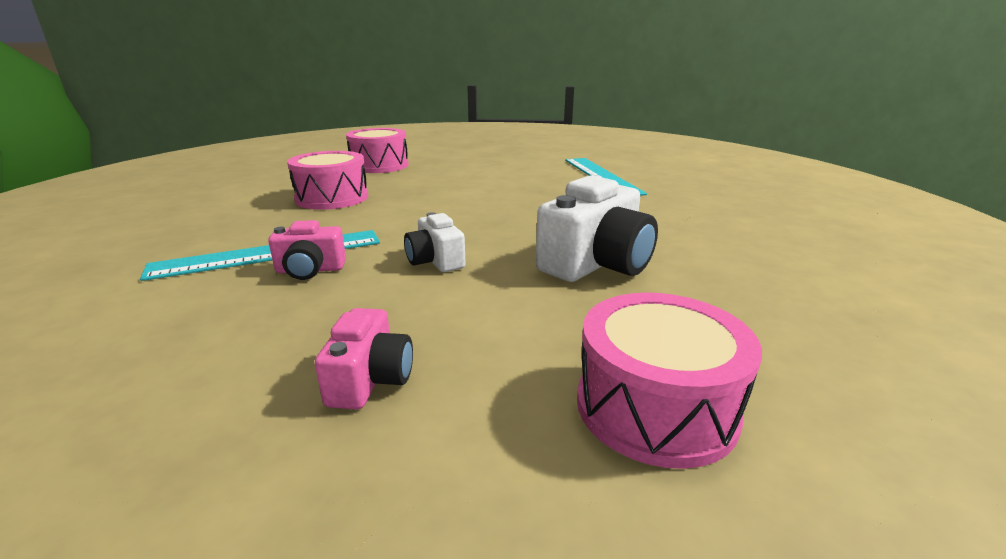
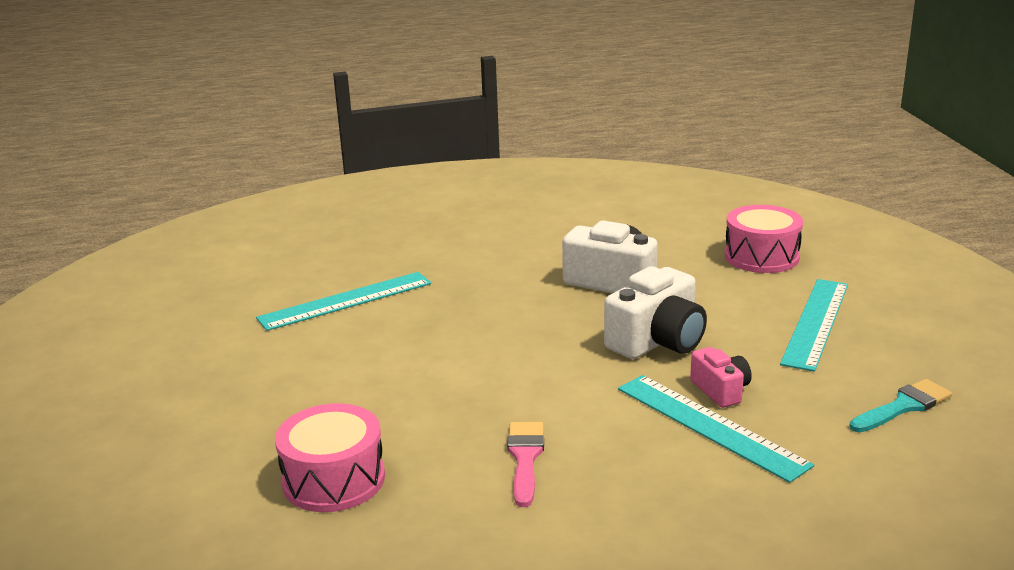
camera: 105 degrees left, 0 degrees up
(100, 372) = (903, 406): none -> turquoise brush
(332, 198) = (525, 458): pink drum -> pink brush
(370, 380) = (815, 322): pink camera -> turquoise ruler
(435, 261) = (657, 341): white camera -> white camera, size x1.78

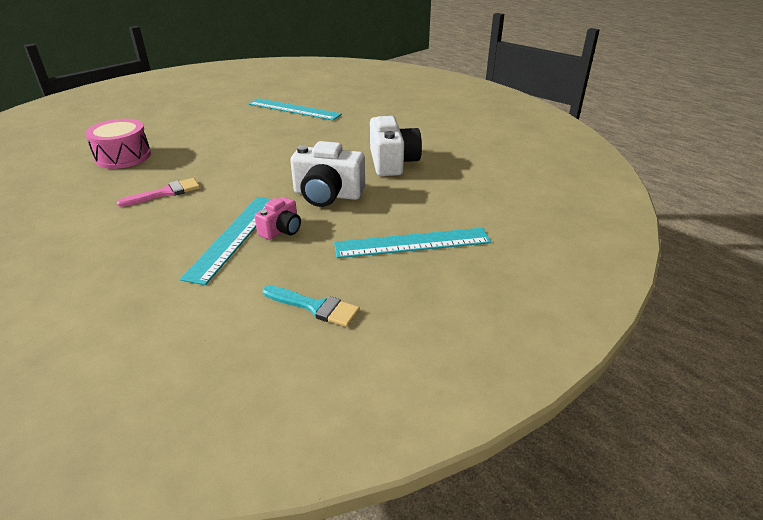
camera: 55 degrees right, 10 degrees up
(761, 257) = (494, 199): pink drum -> none

